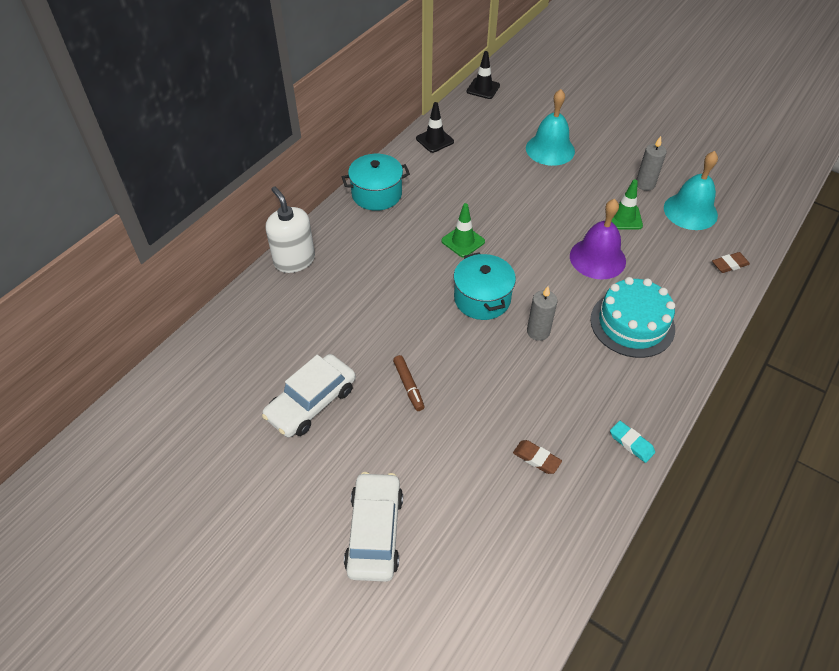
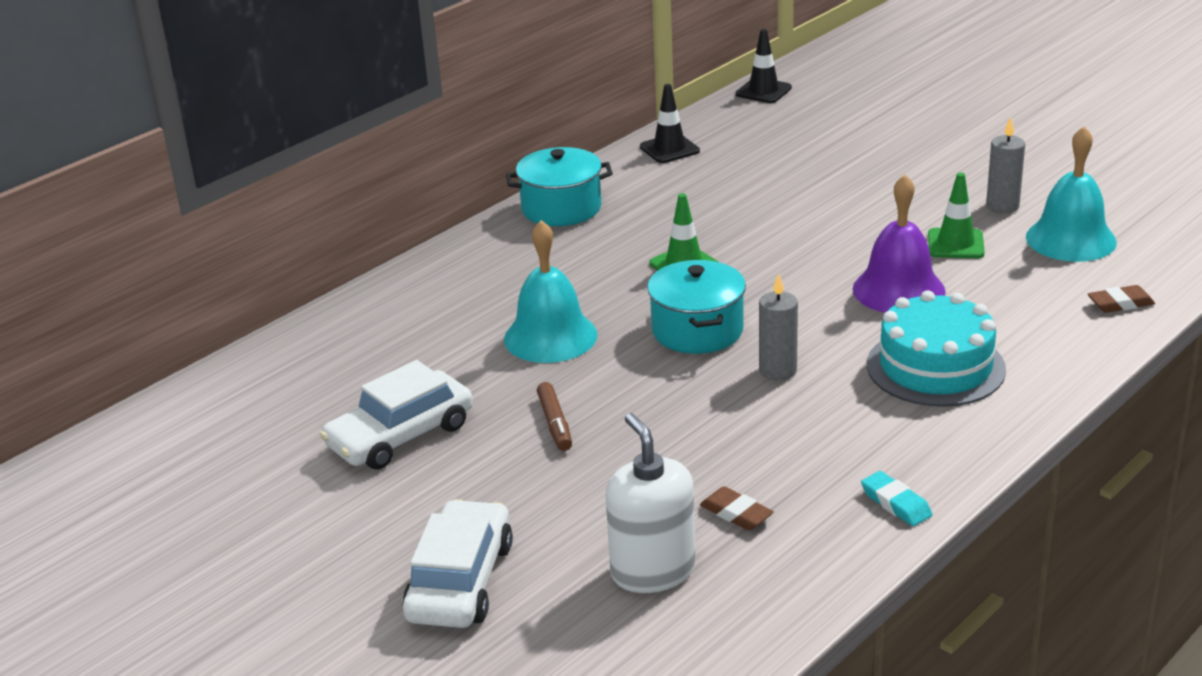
camera: 10 degrees right, 20 degrees down
(294, 260) = (415, 279): white soap dispenser -> white soap dispenser (653, 571)
(550, 149) = (854, 163): turquoise bell -> turquoise bell (550, 336)

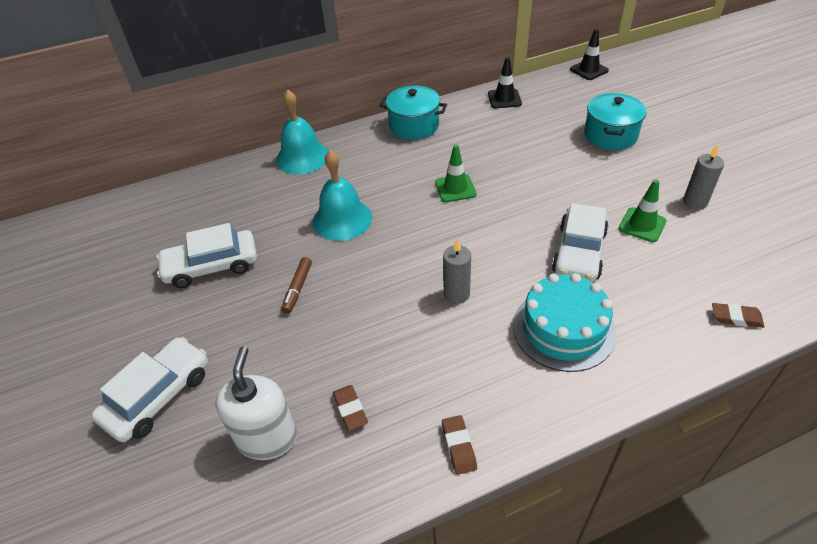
camera: 25 degrees right, 15 degrees up
(697, 330) = (429, 243): turquoise pot -> turquoise pot (610, 135)
(896, 503) = (459, 446): turquoise eraser -> brown eraser
(898, 290) = (579, 252): purple bell -> white car
(1071, 239) = (730, 246): turquoise bell -> turquoise bell (302, 157)

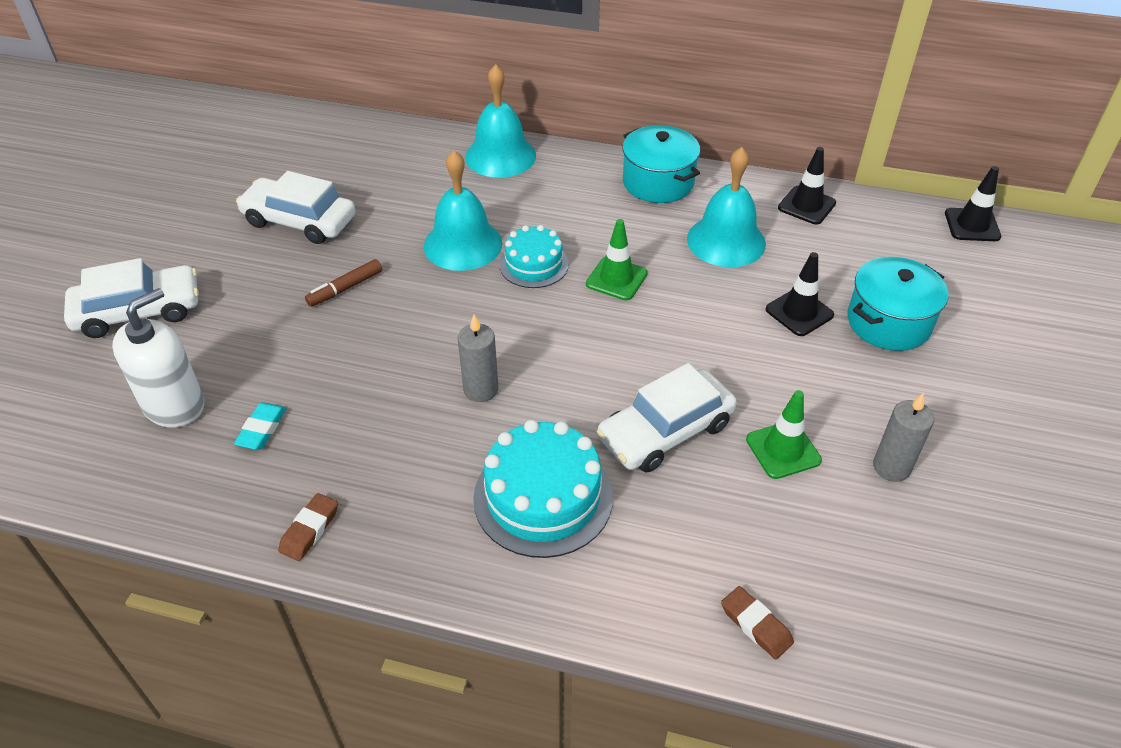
camera: 35 degrees right, 0 degrees up
(350, 409) = (262, 429): brown eraser -> turquoise eraser
(399, 207) = (534, 264): none -> turquoise cake
(487, 137) = (726, 241): none -> turquoise bell
(566, 153) = (799, 312): none -> black traffic cone

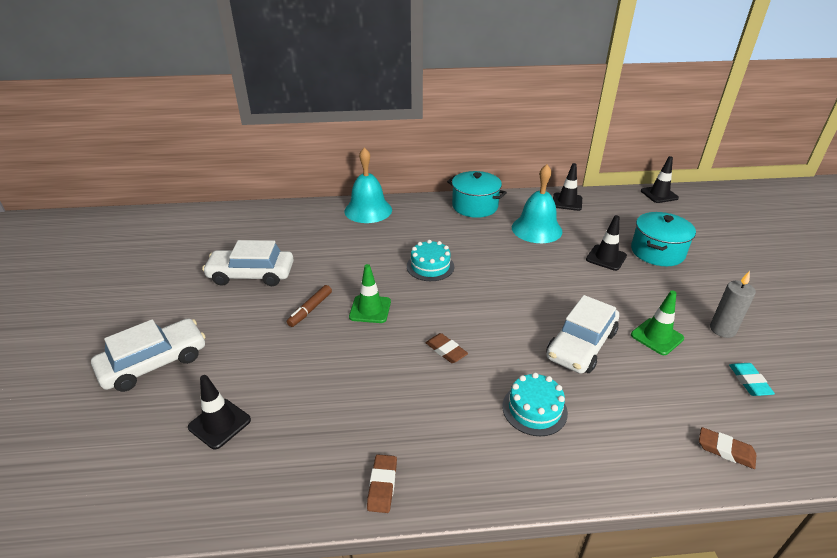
camera: 20 degrees left, 10 degrees down
(174, 405) = (219, 423): white soap dispenser -> black traffic cone
(262, 429) = (301, 421): turquoise eraser -> turquoise eraser (749, 382)
(463, 244) = (376, 265): turquoise bell -> none
(481, 389) = (446, 350): grey candle -> brown eraser
(543, 497) = (534, 409): turquoise cake -> turquoise cake, size x0.62
(616, 279) = (487, 263): green traffic cone -> green traffic cone (370, 309)

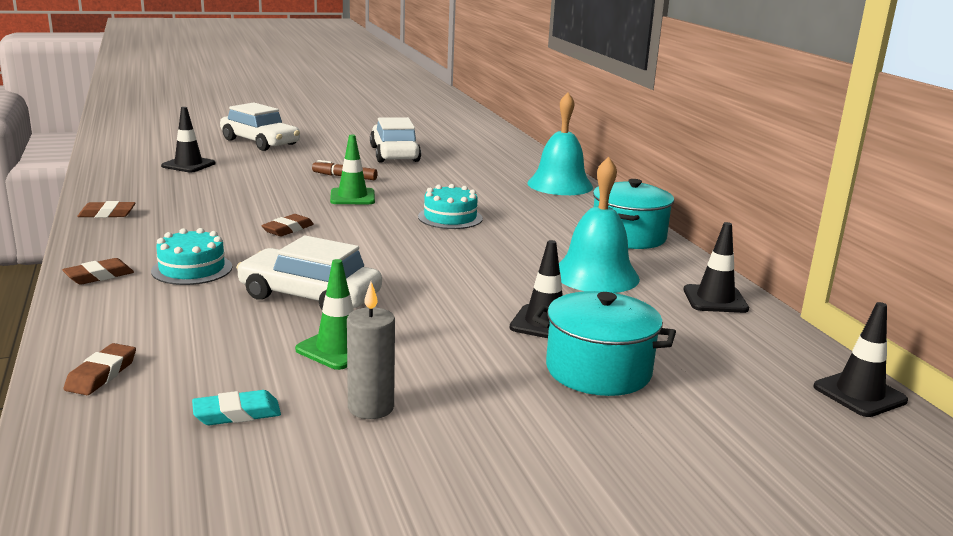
camera: 75 degrees right, 15 degrees down
(553, 472) = (99, 276): none -> brown eraser

